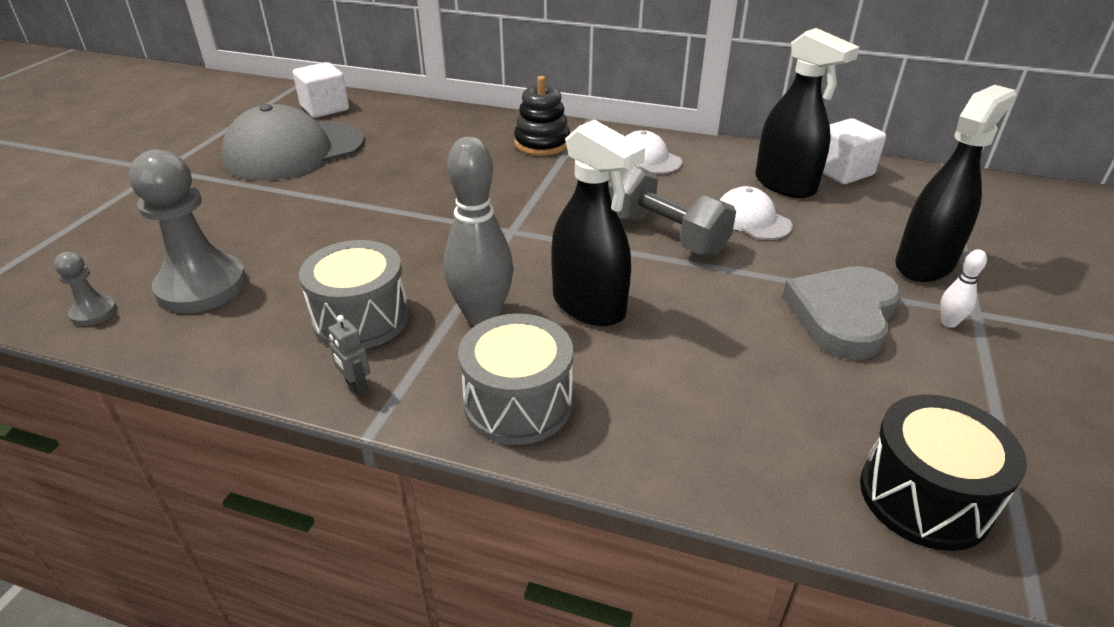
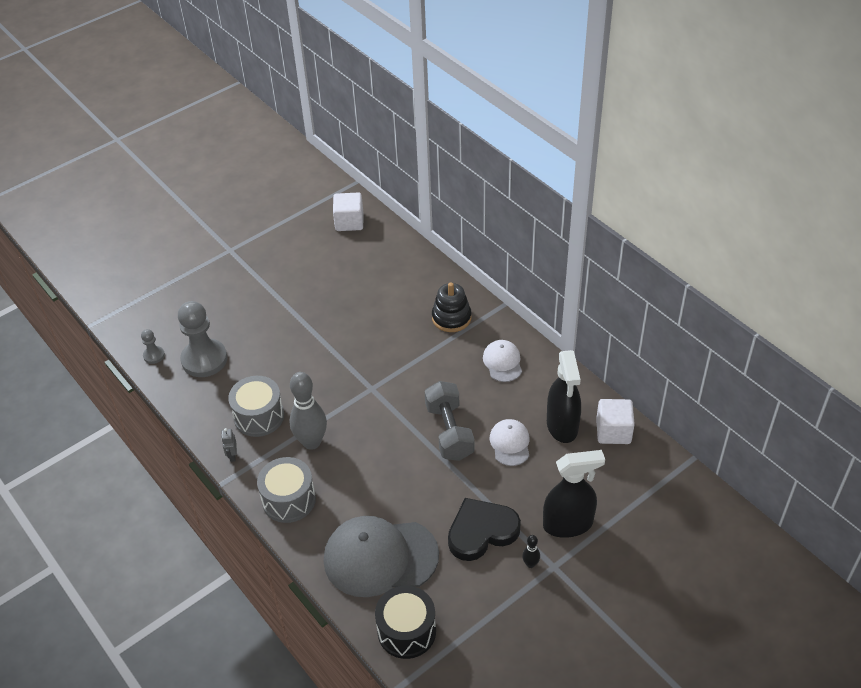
camera: 35 degrees right, 10 degrees up
(294, 151) = (306, 262): grey cap -> grey cap (380, 557)
(589, 306) = (365, 461): black spray bottle -> none
(843, 316) = (481, 531): grey heart -> black heart
(949, 322) = (530, 564): white bowling pin -> black bowling pin

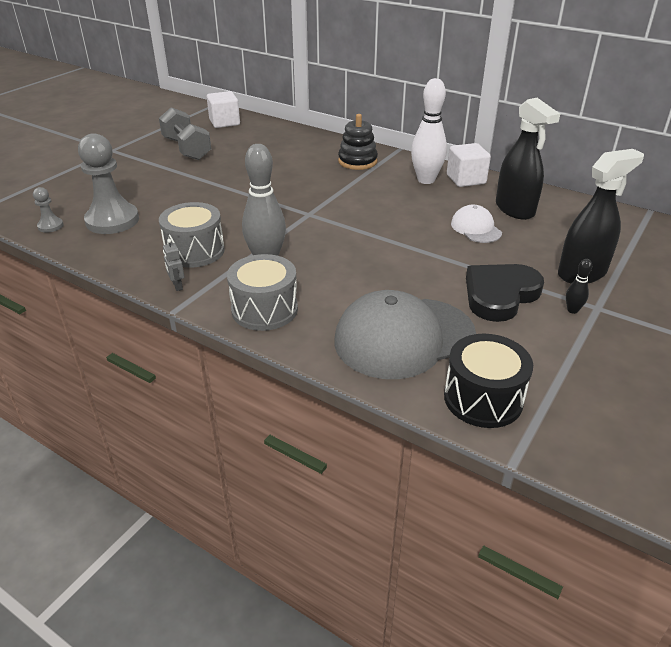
camera: 20 degrees left, 10 degrees down
(449, 431) = (409, 230): grey dumbbell -> grey dumbbell (187, 149)
(502, 362) = (426, 180): white cap -> white bowling pin
(613, 431) = (564, 206): white cube -> white cube (466, 179)

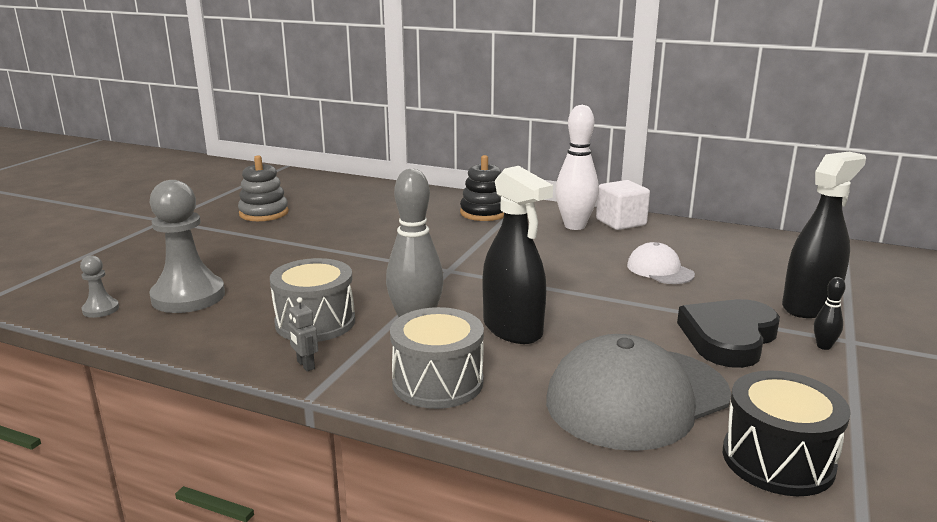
camera: 10 degrees left, 15 degrees down
(187, 149) = (264, 213): grey dumbbell -> grey stacking toy
(224, 122) = (302, 184): white cube -> none
(515, 209) = (694, 248): black spray bottle -> black spray bottle (513, 329)

